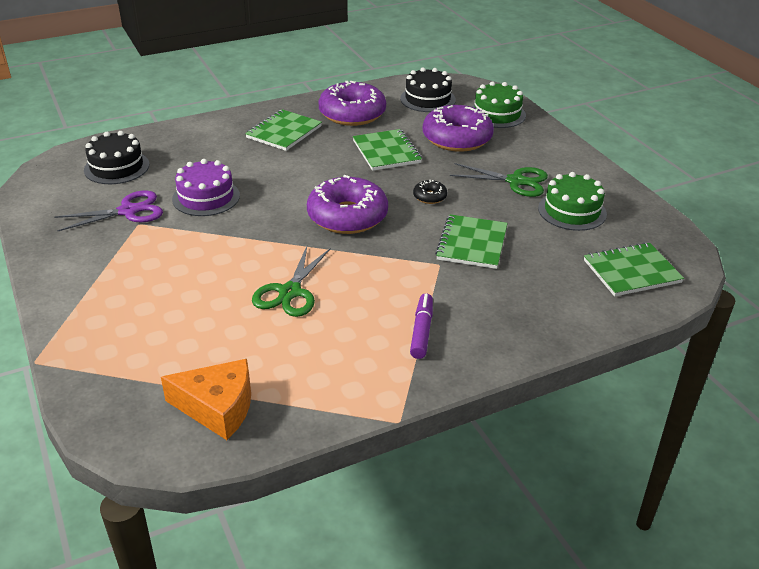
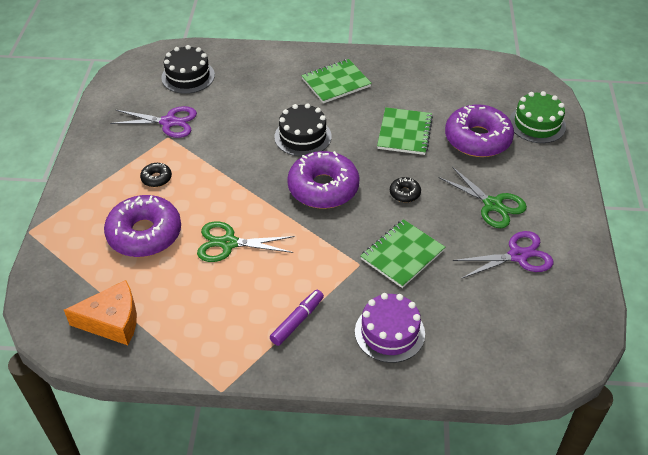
camera: 30 degrees right, 10 degrees up
(157, 263) = (156, 178): none -> black donut
(206, 197) = (231, 129): purple cake -> purple cake (389, 332)
(218, 407) = (112, 321): orange cheese -> orange cheese turned 45 degrees counterclockwise
(290, 292) = (228, 243): green scissors -> green scissors turned 45 degrees clockwise
(352, 114) = (406, 81): purple donut -> purple donut (144, 234)
(427, 99) = (486, 86): black cake -> black cake (303, 136)
(572, 211) = (518, 256): green cake -> purple scissors
(631, 271) = (518, 340): green notebook -> none

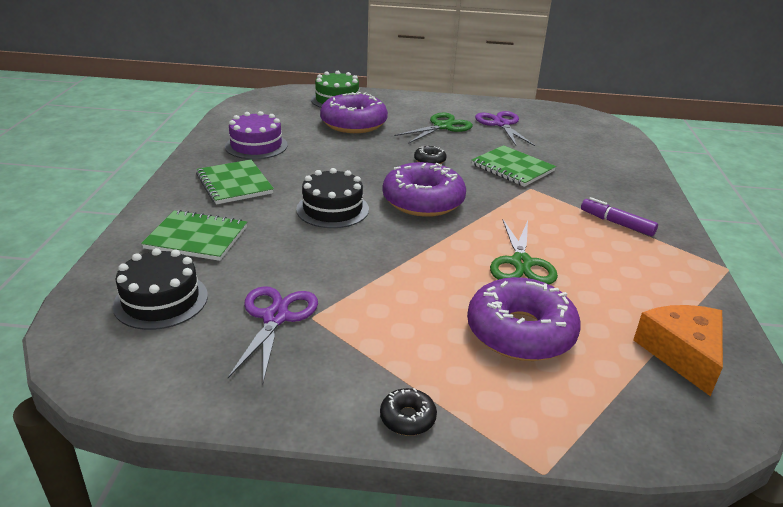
camera: 90 degrees left, 15 degrees down
(156, 178) = (406, 325): black donut -> black donut (407, 418)
(389, 332) = (607, 180): purple cake -> purple cake (256, 146)
(404, 133) = (337, 153): green notebook -> green notebook (196, 238)

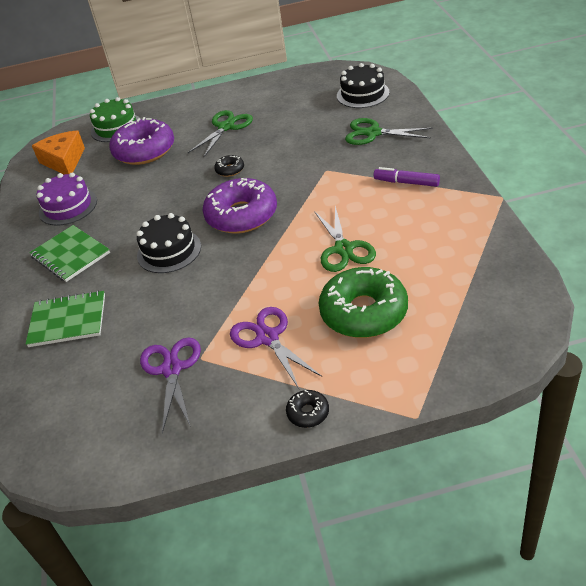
camera: 10 degrees left, 10 degrees up
(161, 300) = (71, 388): black cake -> black cake (363, 94)
(501, 124) = (277, 106): purple scissors -> purple scissors (267, 338)
(512, 168) = (304, 153): green notebook -> none
(520, 332) = (364, 312): purple donut -> green donut
(594, 171) = (373, 133): none -> green scissors
(682, 353) = (485, 287): orange cheese -> orange cheese (64, 161)

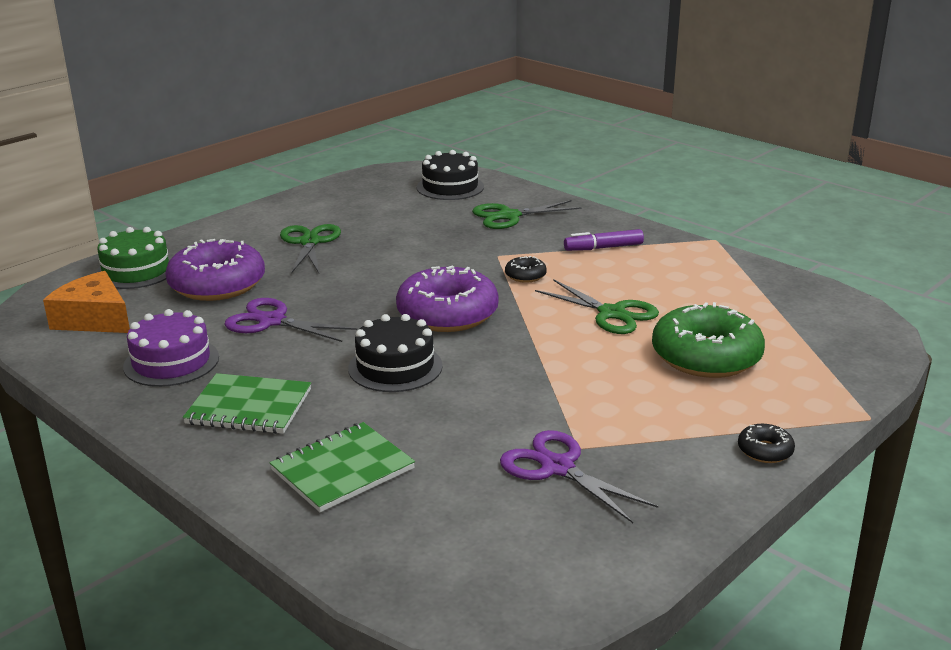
camera: 40 degrees left, 15 degrees down
(230, 170) = (372, 278): black donut -> black donut (525, 275)
(267, 338) = (633, 406): purple scissors -> purple scissors (272, 321)

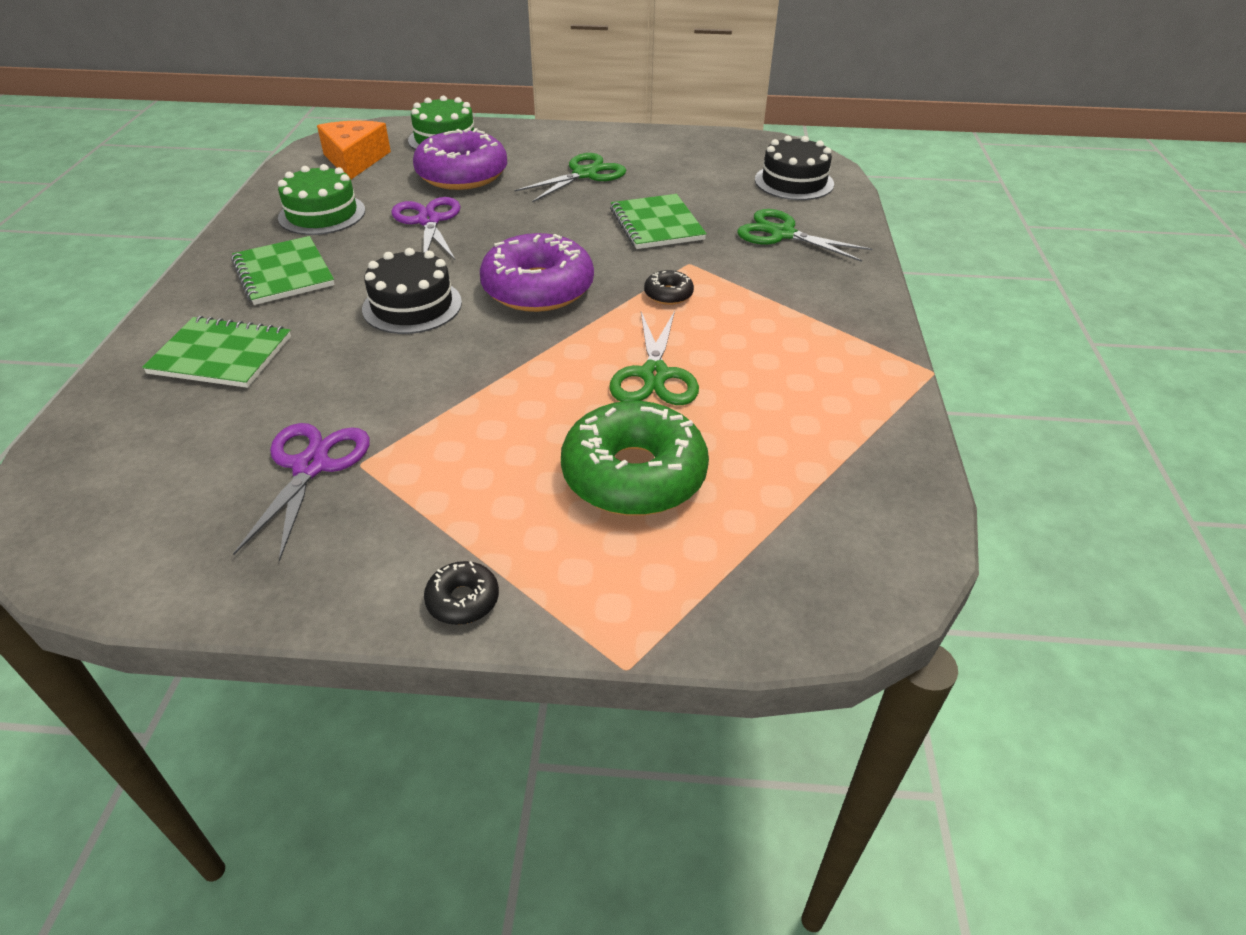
camera: 50 degrees right, 15 degrees up
(171, 362) = (322, 214): purple cake -> green cake
(429, 246) = (656, 224): none -> green notebook
(603, 248) = (796, 311): purple marker -> none

